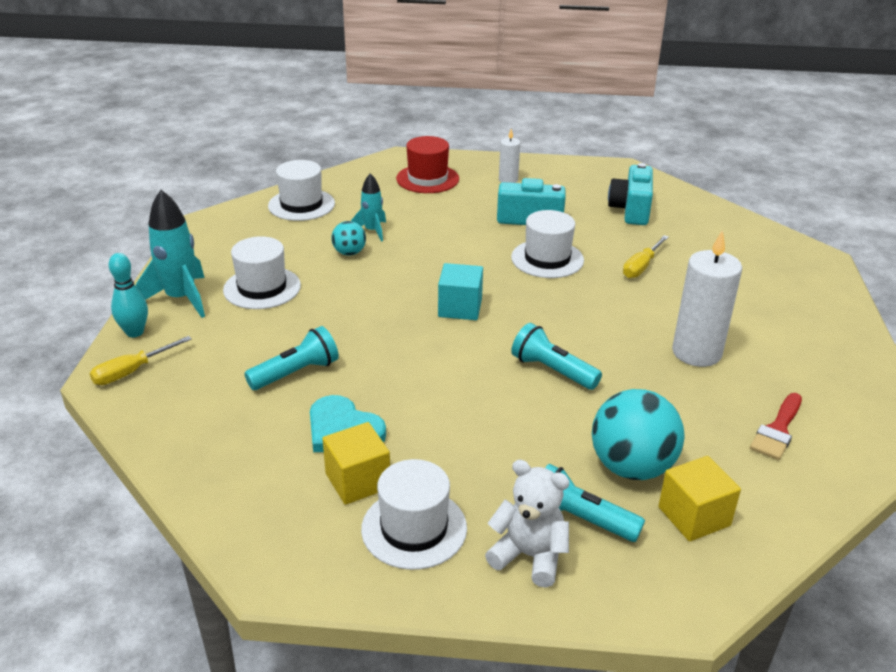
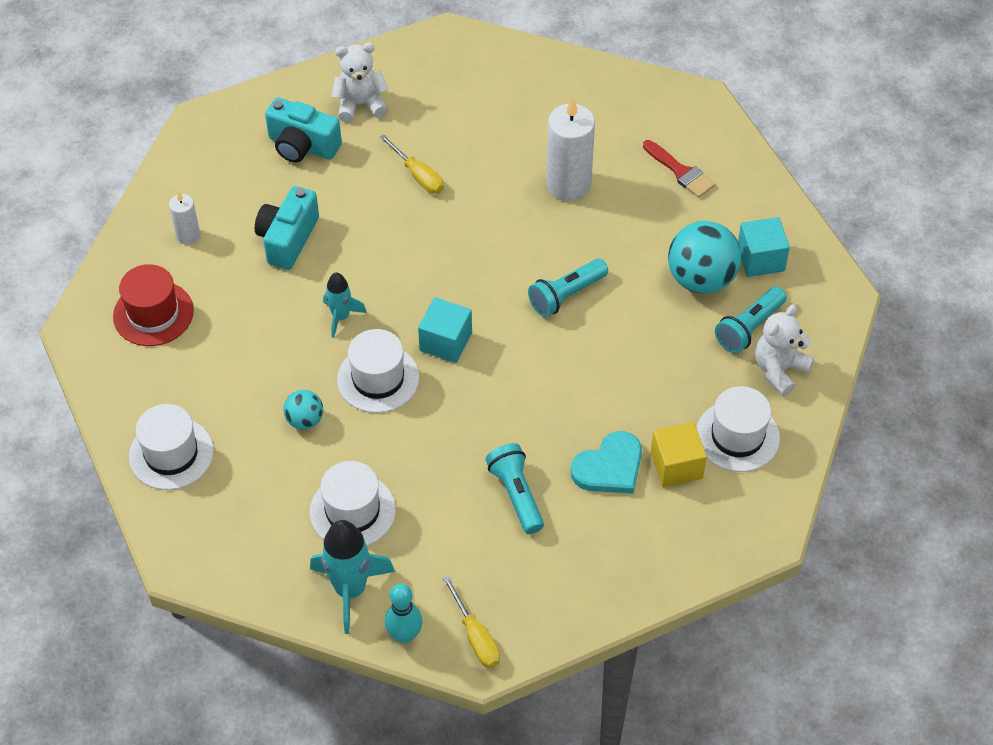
camera: 75 degrees left, 20 degrees up
(372, 231) = (263, 391): turquoise rocket -> turquoise rocket (341, 317)
(547, 259) = (378, 247): white hat -> white hat (378, 378)
(694, 516) = (760, 259): yellow cube -> turquoise cube
(698, 228) = (360, 104): none -> white teddy bear

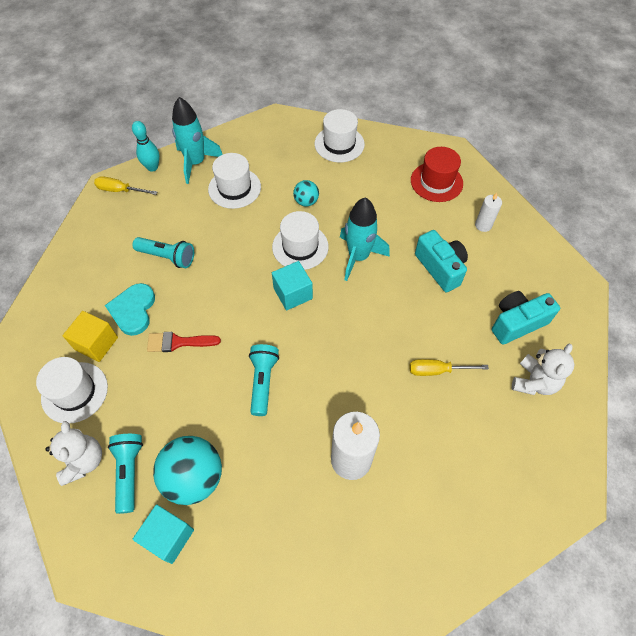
camera: 130 degrees right, 5 degrees up
(341, 317) = (358, 257): turquoise rocket -> turquoise rocket, size x1.69
(681, 172) = (294, 554): red brush -> red brush (178, 342)

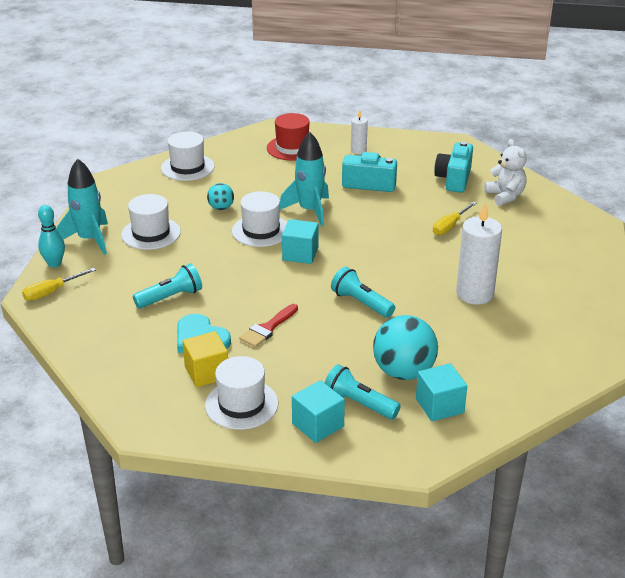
camera: 50 degrees left, 25 degrees down
(83, 461) = (318, 425): white teddy bear -> turquoise cube

